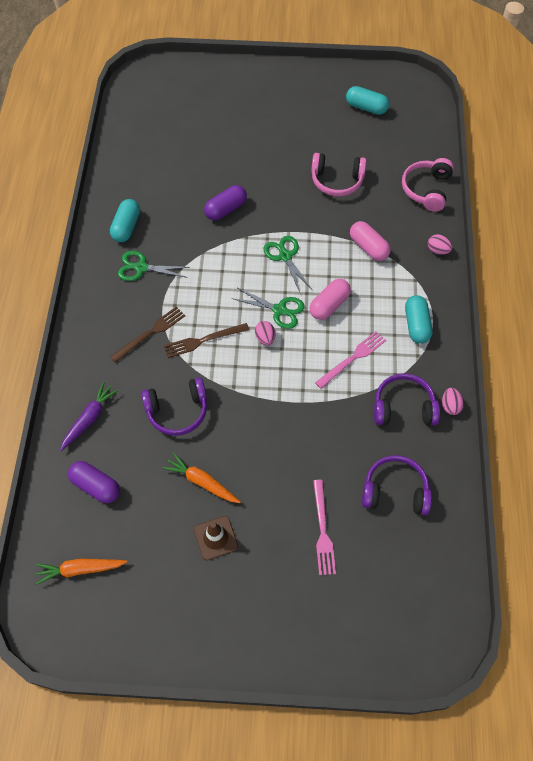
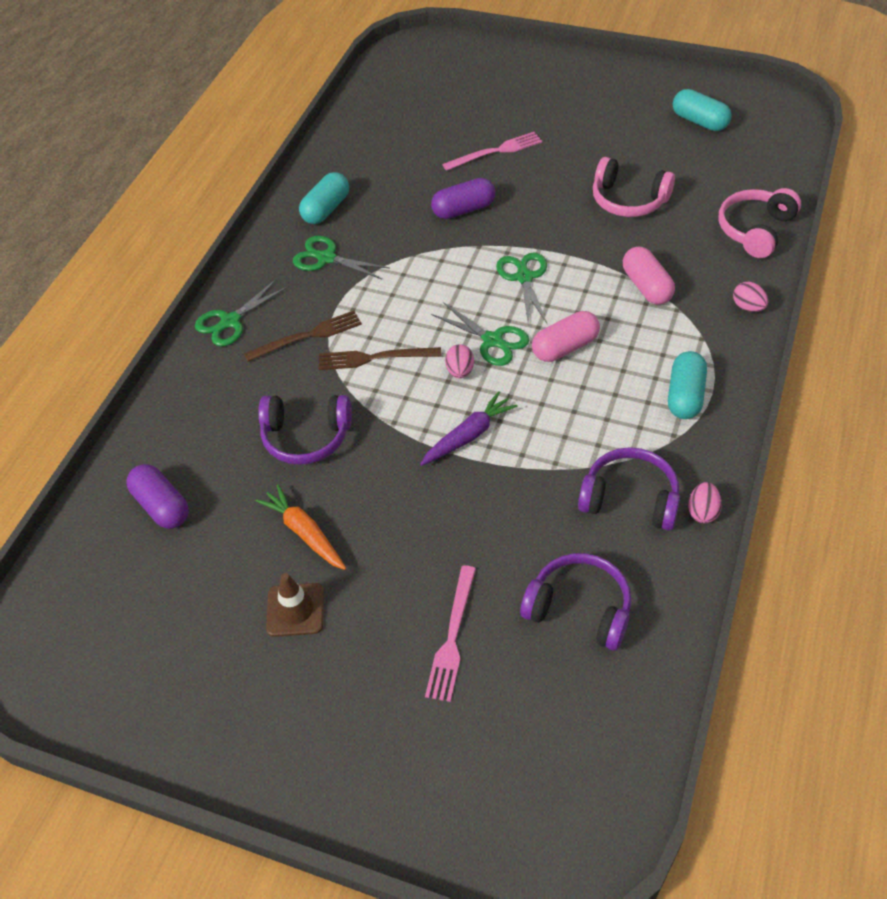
camera: 20 degrees right, 10 degrees down
(80, 569) = (98, 606): orange carrot -> none
(89, 418) = (188, 422): purple carrot -> purple carrot (469, 435)
(90, 333) = (230, 321): none -> green scissors
(352, 358) = (575, 420): pink fork -> pink fork (496, 151)

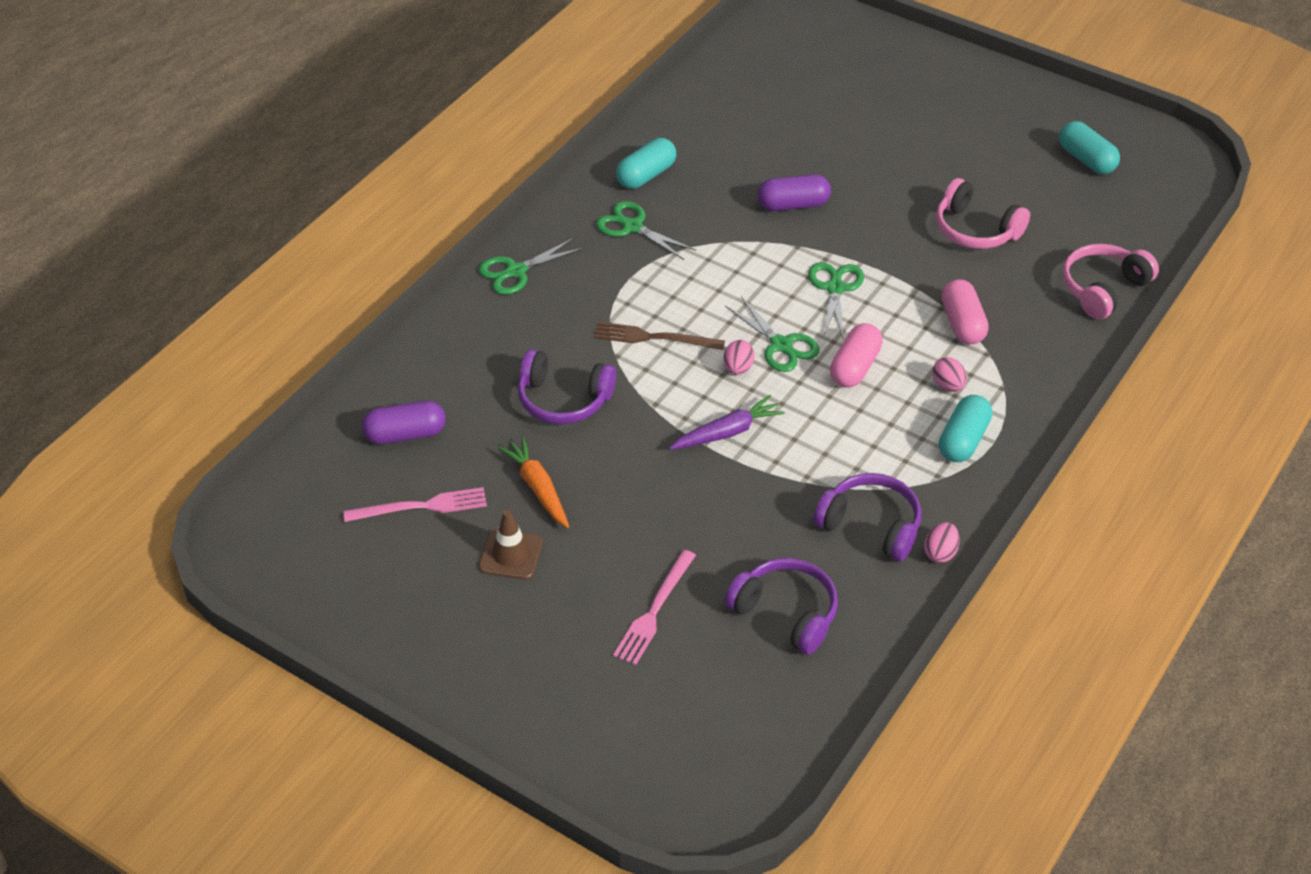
camera: 10 degrees right, 5 degrees down
(162, 506) = (405, 434): purple capsule -> purple capsule turned 75 degrees counterclockwise
(307, 336) = (591, 302): brown fork -> none
(496, 151) = (848, 149): pink fork -> pink fork (421, 507)
(565, 347) = (854, 367): pink capsule -> pink capsule turned 45 degrees counterclockwise
(748, 307) = (1063, 367): pink egg -> pink egg (948, 385)

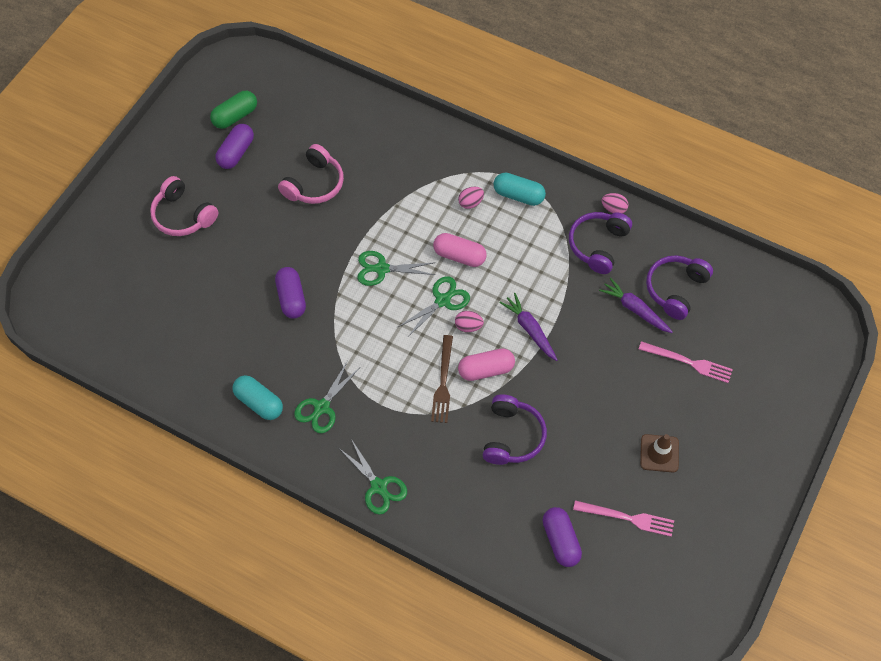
camera: 95 degrees left, 15 degrees up
(421, 507) = (627, 518): pink fork -> pink fork turned 120 degrees clockwise
(538, 488) = (598, 443): orange carrot -> none
(753, 557) = (635, 309): none -> purple carrot
(962, 324) = (411, 194): pink capsule -> pink capsule (486, 370)
(1024, 160) = (236, 153): none -> purple capsule
(1086, 159) = (235, 116): turquoise capsule -> green capsule
(1103, 289) = (370, 114): pink headphones -> pink headphones (183, 215)

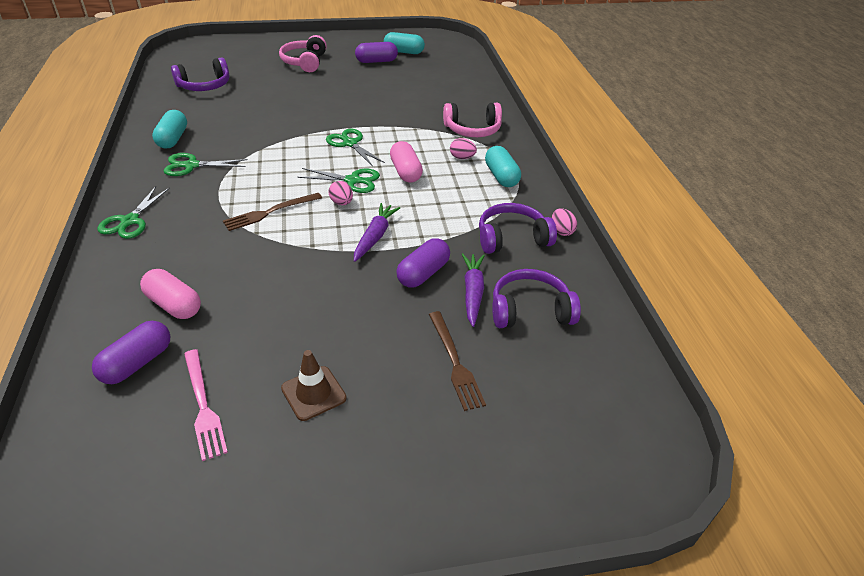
camera: 50 degrees right, 20 degrees down
(235, 116) = (404, 52): green capsule -> turquoise capsule
(291, 298) = (281, 119): purple capsule -> purple capsule (423, 273)
(314, 184) = (389, 93): pink headphones -> pink headphones (472, 130)
(486, 370) = (306, 229): pink capsule -> pink capsule (174, 305)
(512, 436) = (245, 274): purple headphones -> purple headphones (204, 86)
(688, 362) = (455, 362): pink fork -> brown fork

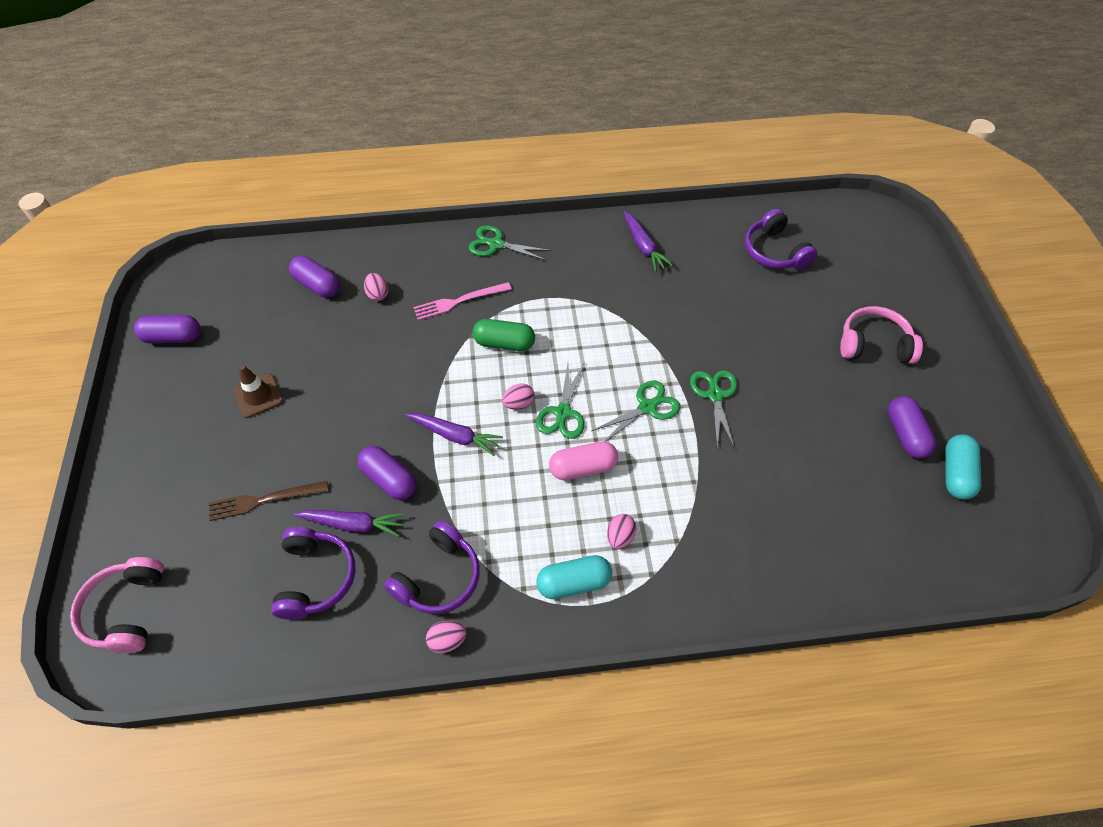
camera: 95 degrees right, 15 degrees up
(173, 139) = (643, 246): turquoise capsule -> purple carrot
(174, 305) = (377, 294): pink capsule -> pink egg
(189, 522) = (173, 337): none -> purple capsule
(191, 165) = (591, 270): green scissors -> green scissors (715, 395)
(203, 406) = (265, 329): pink fork -> pink fork (459, 301)
(270, 212) = (504, 343): brown fork -> green capsule
(472, 130) = (699, 558): pink headphones -> pink headphones (127, 610)
(512, 238) = (438, 577): purple headphones -> purple headphones turned 45 degrees clockwise

